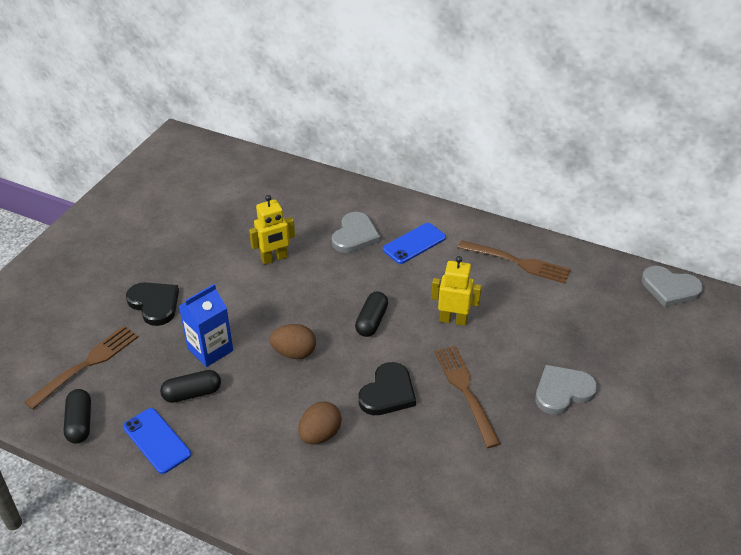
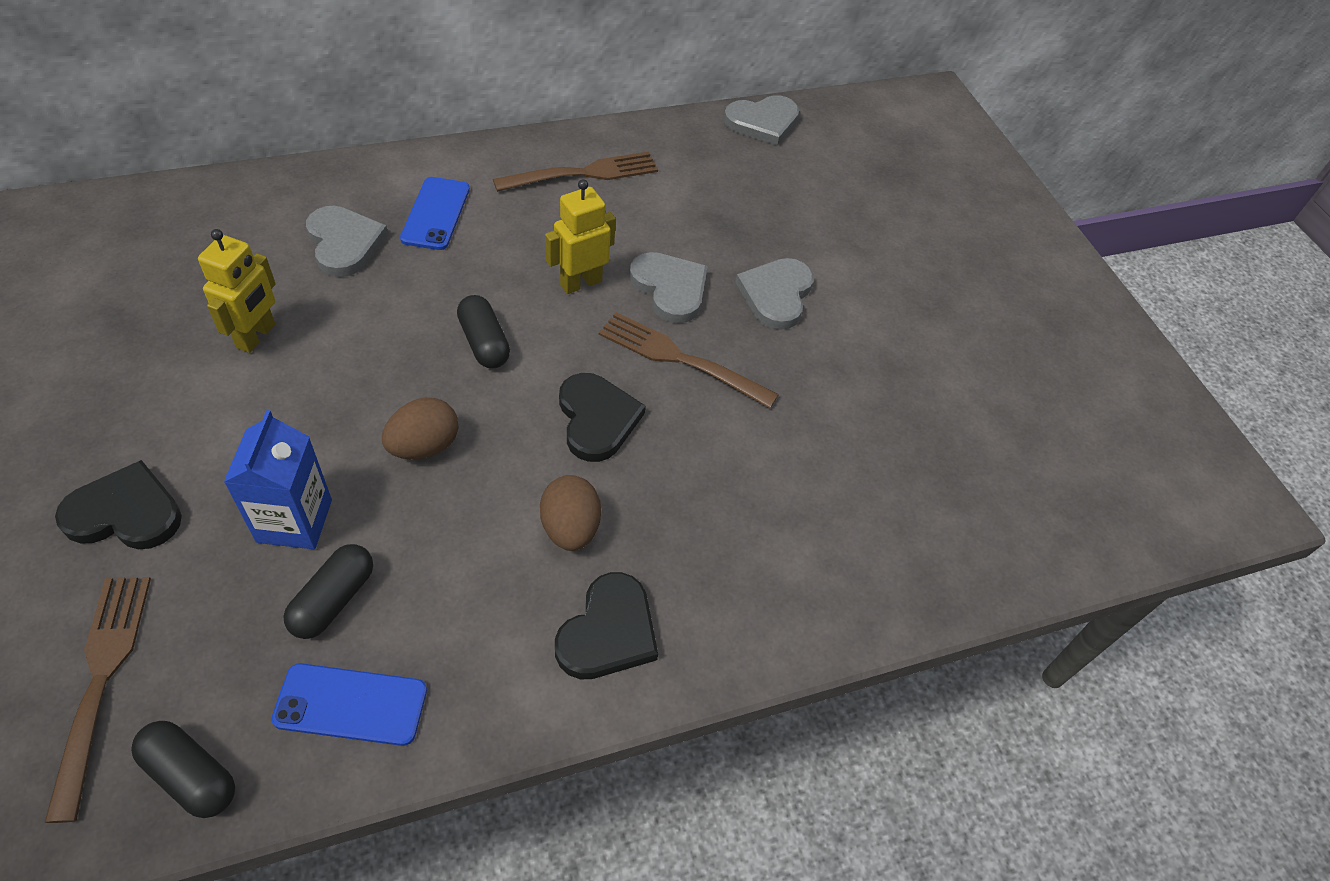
camera: 50 degrees left, 10 degrees up
(287, 493) = (608, 632): none -> black heart
(501, 351) = (670, 289): none -> grey heart

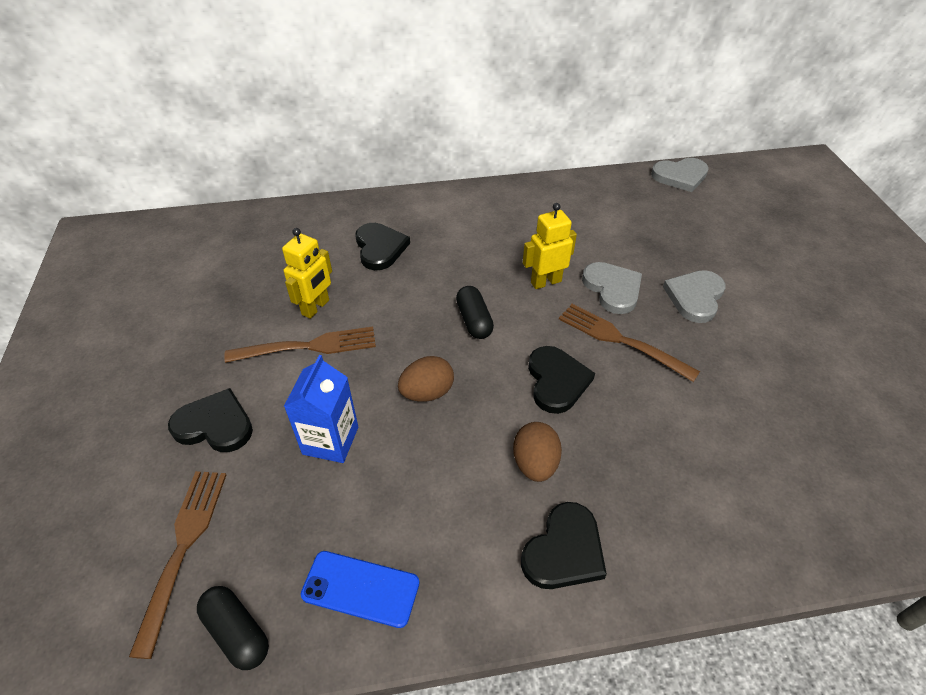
camera: 15 degrees right, 5 degrees down
(333, 600) = (354, 503): black capsule -> none
(344, 243) = (380, 248): grey heart -> black heart
(436, 214) = (444, 231): blue phone -> none
(583, 173) = (548, 207): brown fork -> brown fork (308, 346)

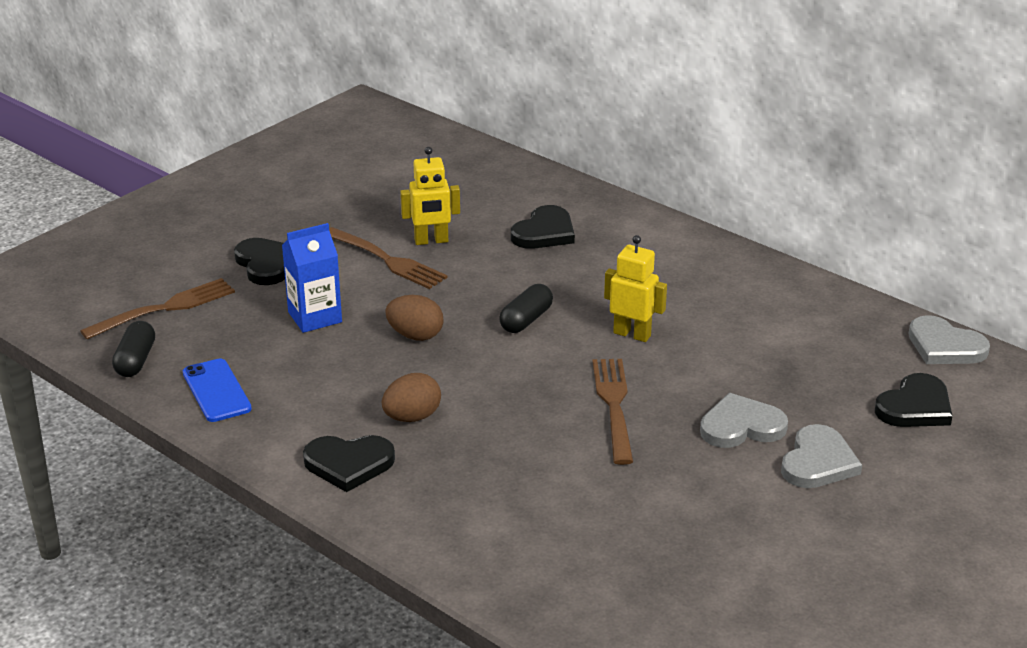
camera: 50 degrees right, 15 degrees down
(556, 381) = (514, 391): black heart -> black heart (915, 407)
(612, 289) = (679, 374): grey heart -> grey heart (818, 462)

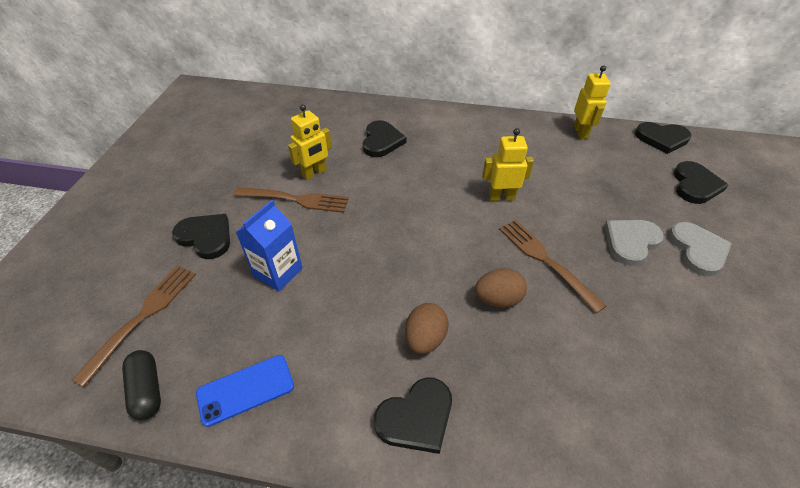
camera: 30 degrees left, 15 degrees up
(216, 391) = (245, 389): blue phone -> blue phone turned 60 degrees counterclockwise
(415, 335) = (366, 257): brown egg -> brown egg (498, 299)
(526, 320) = (428, 212): black capsule -> none
(830, 303) = (580, 132): none -> yellow robot
(945, 346) = (662, 139): grey heart -> black heart

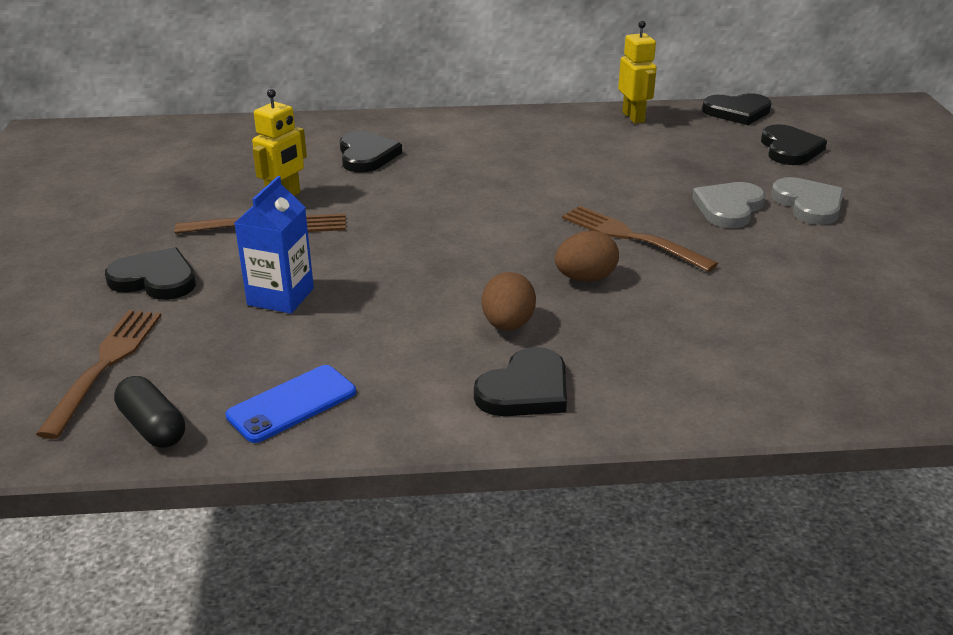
camera: 15 degrees left, 15 degrees down
(501, 197) = (554, 189): yellow robot -> none

